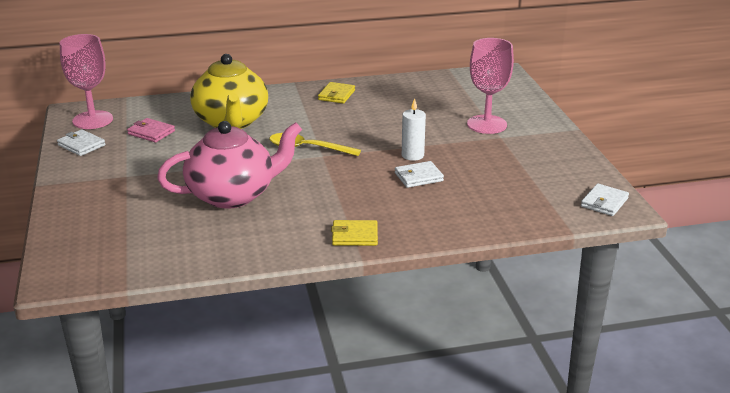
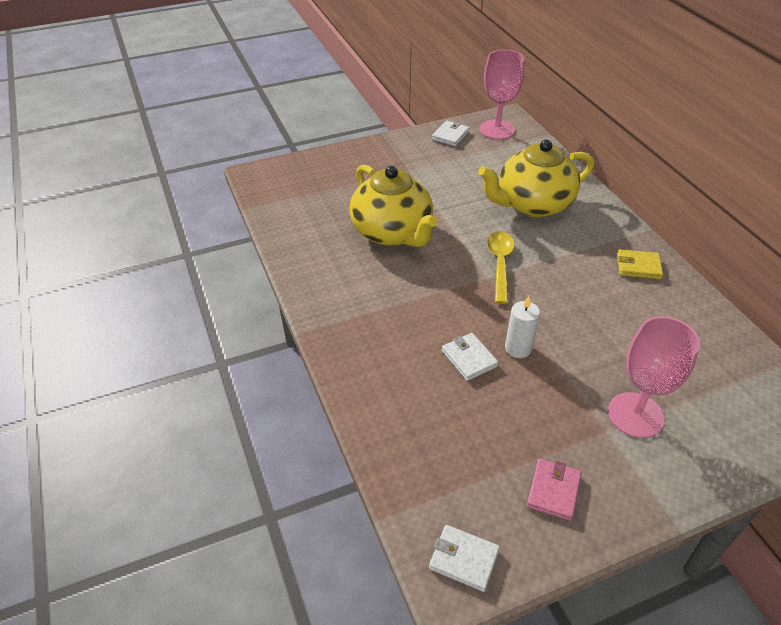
camera: 80 degrees right, 15 degrees up
(151, 132) = (488, 164): pink wallet -> pink wallet (553, 491)
(233, 195) = (392, 233): pink teapot -> yellow teapot
(354, 236) = (338, 322): yellow wallet -> none

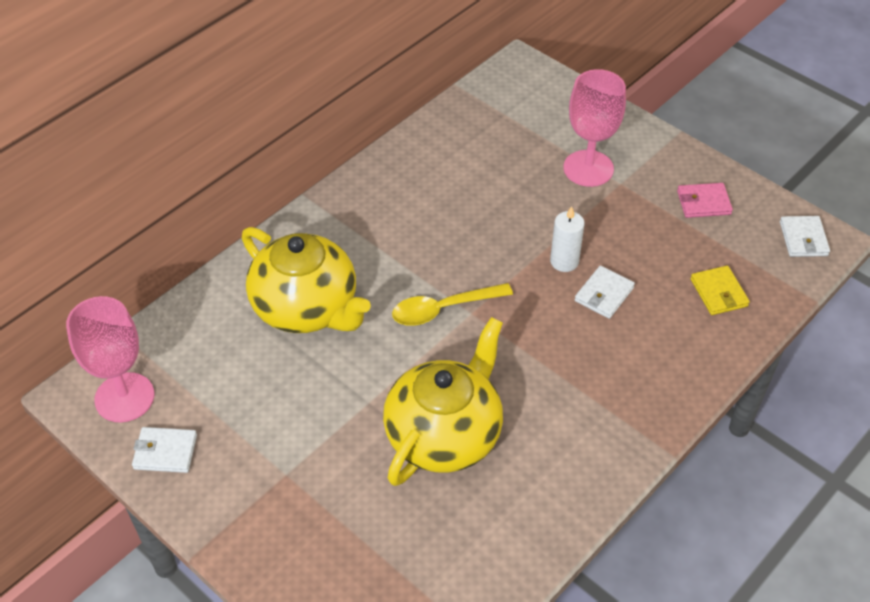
camera: 115 degrees left, 5 degrees up
(638, 266) = (379, 195): yellow wallet -> yellow wallet (718, 293)

